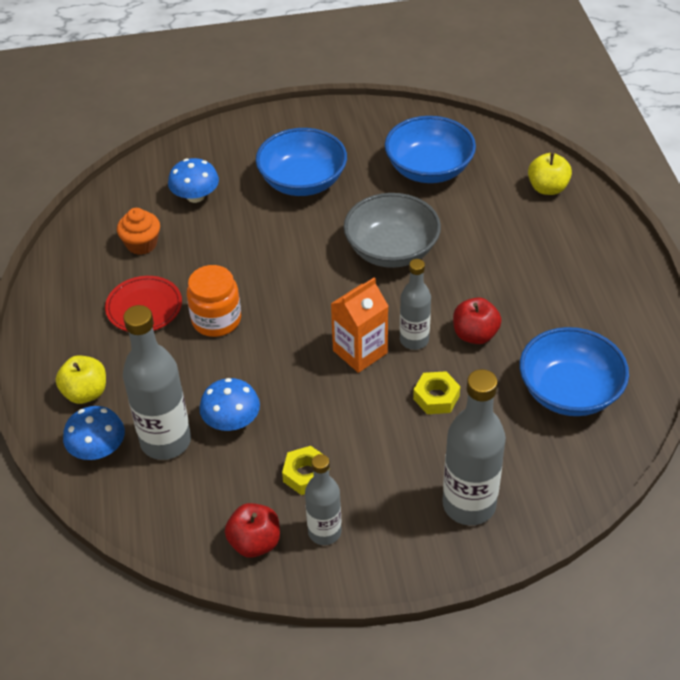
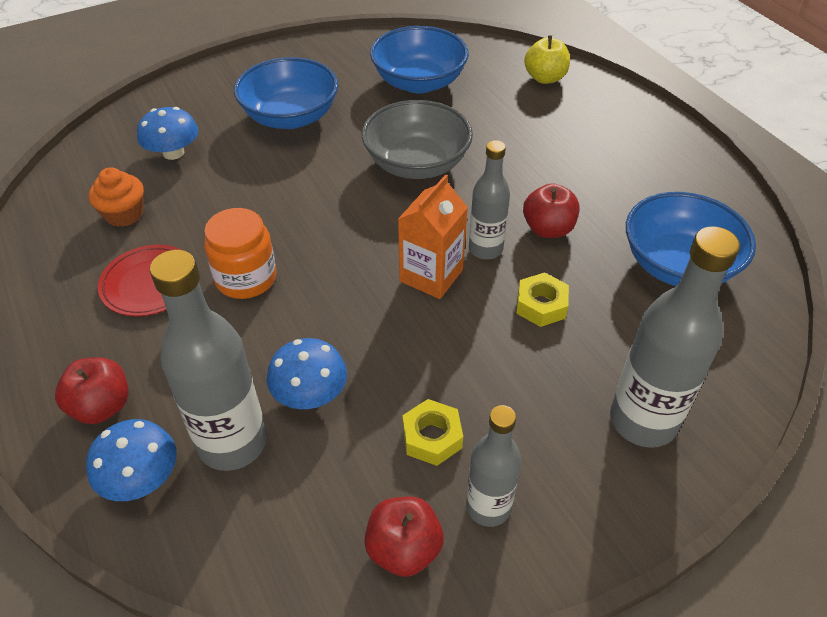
camera: 20 degrees left, 0 degrees up
(85, 393) = (102, 406): yellow apple -> red apple

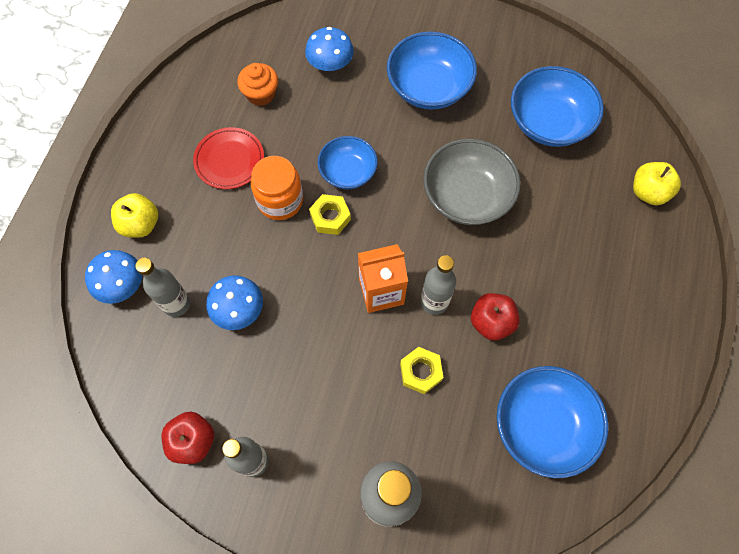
camera: 45 degrees right, 20 degrees up
(102, 406) = (140, 224): red apple -> yellow apple
(232, 443) = (176, 304): grey bottle -> grey bottle, size x0.61
(289, 214) = (348, 172): none -> blue bowl
(432, 437) = (269, 395): yellow nut -> yellow nut (330, 217)

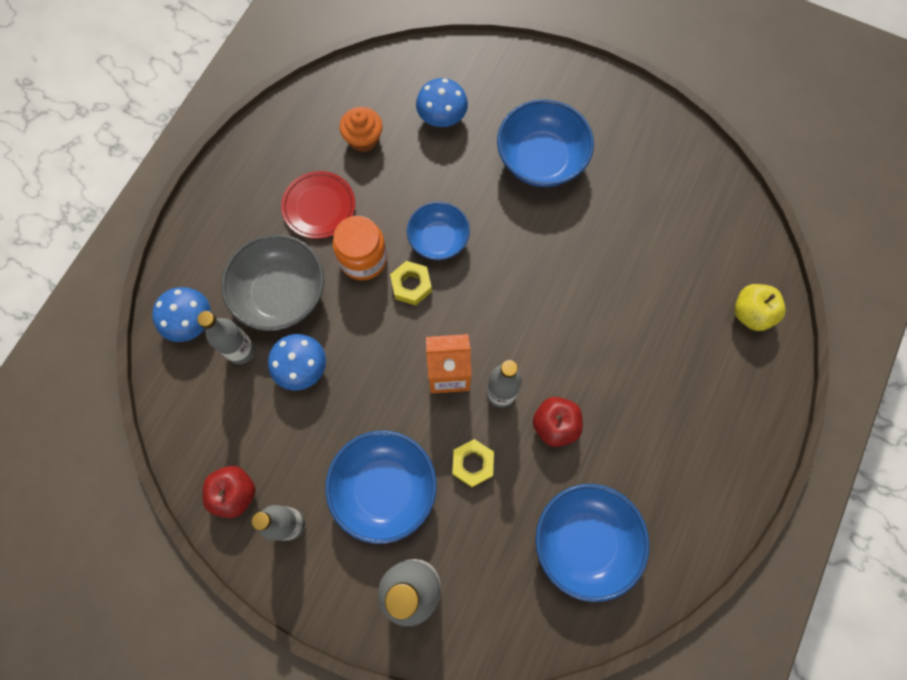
camera: 10 degrees right, 5 degrees up
(140, 224) = (218, 261): yellow apple -> none
(467, 196) = (557, 286): grey bowl -> grey bowl (281, 293)
(548, 122) = (661, 219): blue bowl -> blue bowl (384, 488)

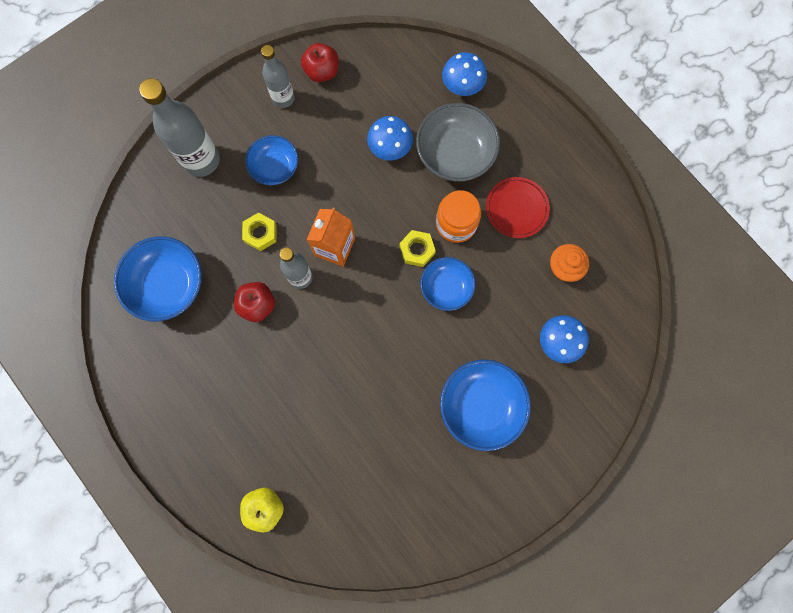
camera: 115 degrees right, 5 degrees up
(241, 350) = (423, 110): grey bottle -> none
(384, 488) = (275, 167): blue bowl -> blue bowl, size x0.64

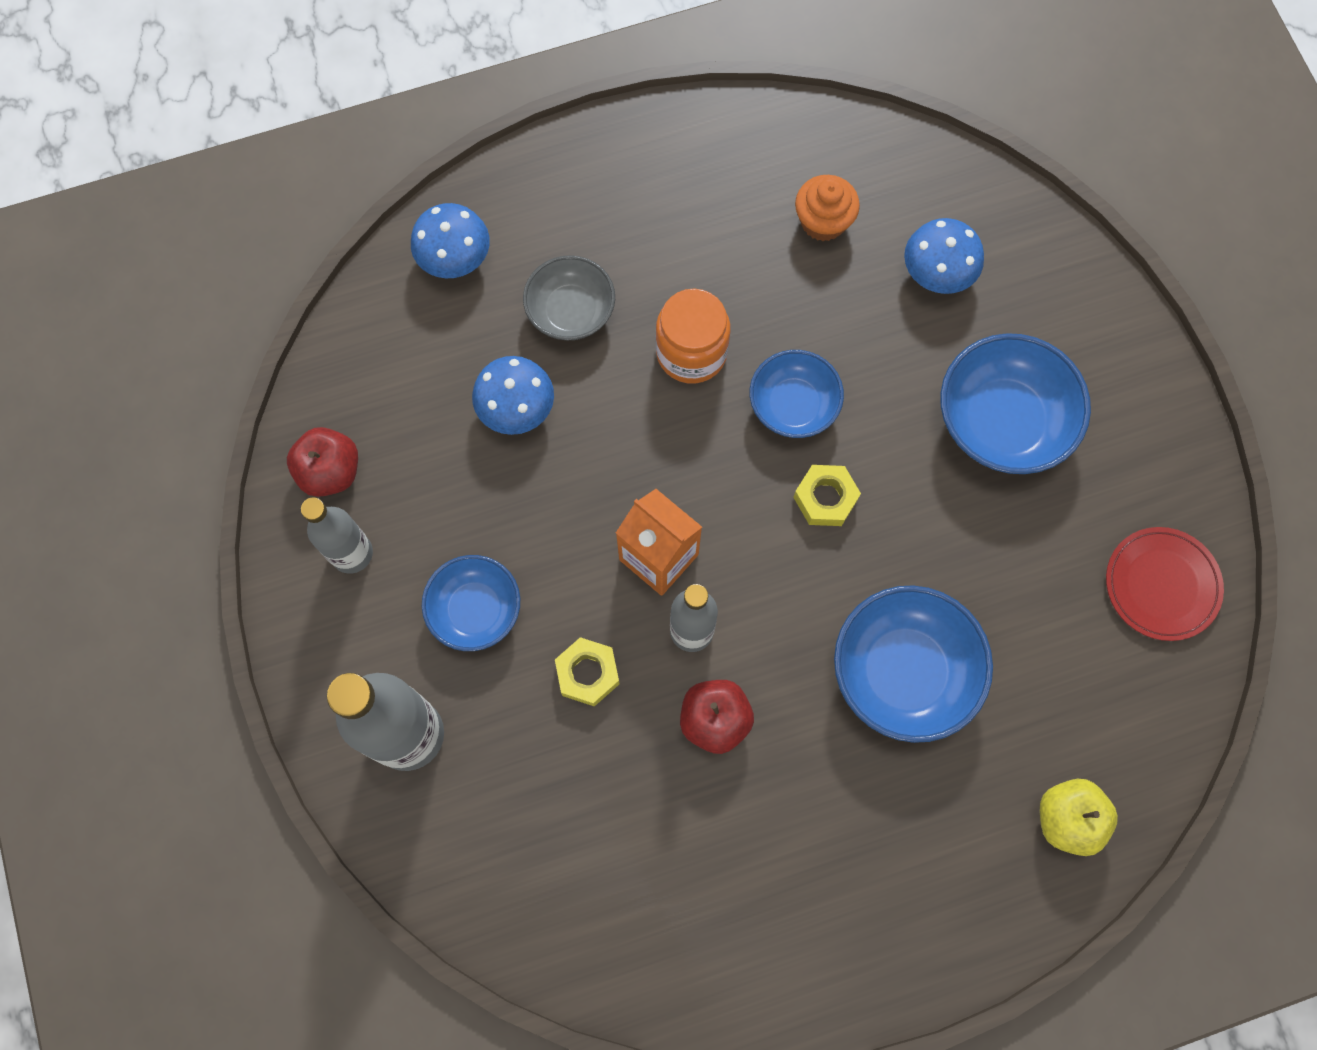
camera: 70 degrees left, 5 degrees down
(168, 285) = (621, 868): blue bowl -> blue bowl (903, 672)
(417, 250) = (713, 427): yellow nut -> yellow nut (825, 498)
(455, 153) = (571, 311): grey bowl -> grey bowl, size x0.64
(516, 208) = (701, 254): red plate -> red plate (1161, 585)

